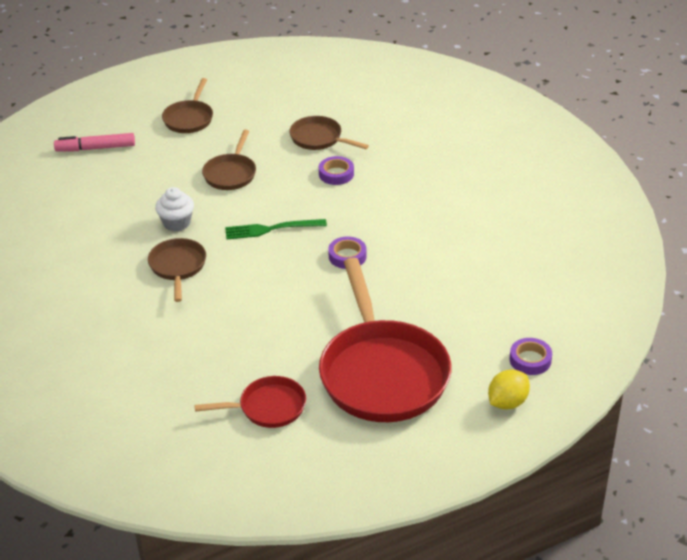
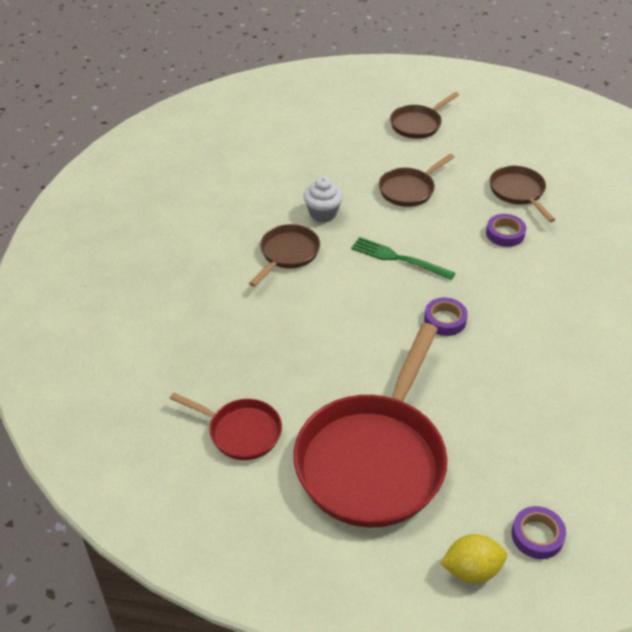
camera: 35 degrees right, 5 degrees up
(95, 148) = (318, 117): pink marker -> none

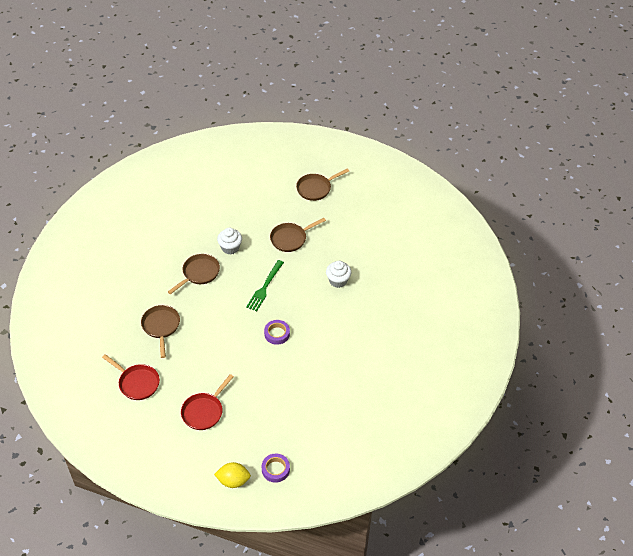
camera: 10 degrees right, 5 degrees up
(373, 459) = (204, 411): red pan -> red pan, size x0.49
(398, 258) = (265, 287): green fork -> green fork turned 105 degrees counterclockwise
(505, 234) = (338, 281): purple tape -> white cupcake
(518, 192) = (359, 252): brown pan -> brown pan (161, 327)

